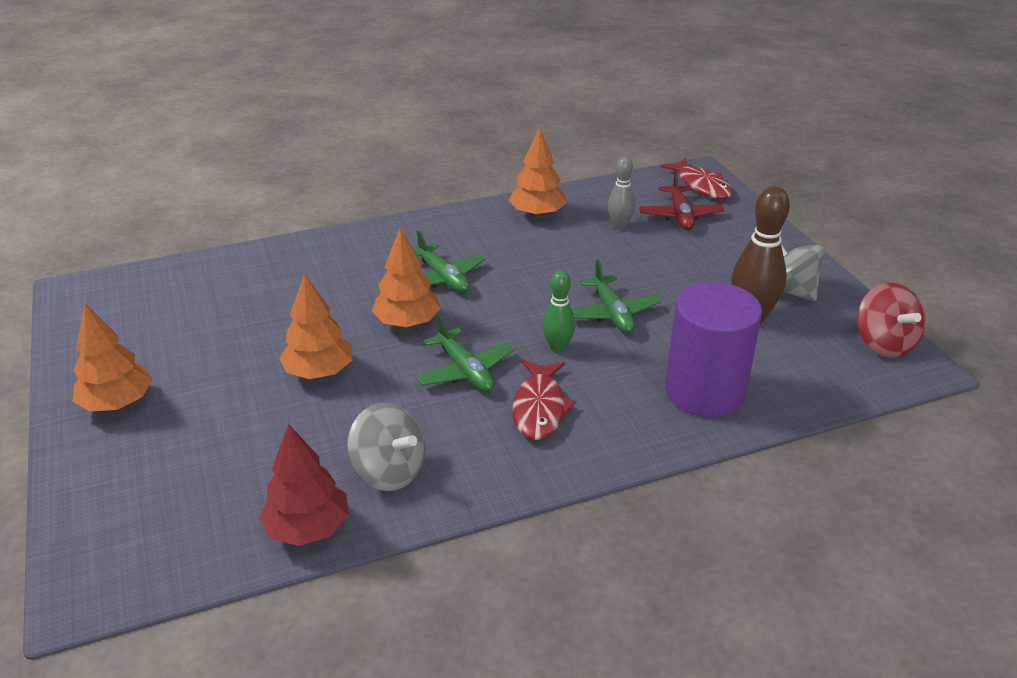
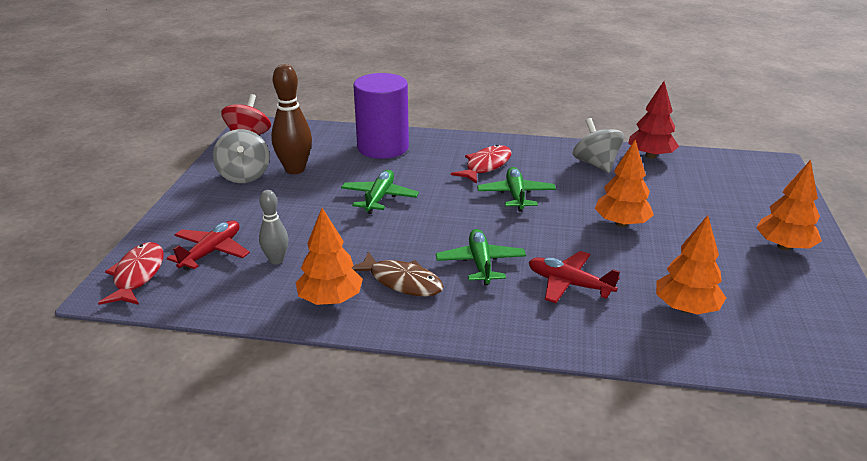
camera: 150 degrees left, 5 degrees down
(349, 285) = (569, 284): none -> red plane
(407, 322) = (536, 237): orange tree -> orange tree (686, 308)
(497, 242) = (402, 282): none -> brown fish
(558, 347) = (441, 190): green bowling pin -> none

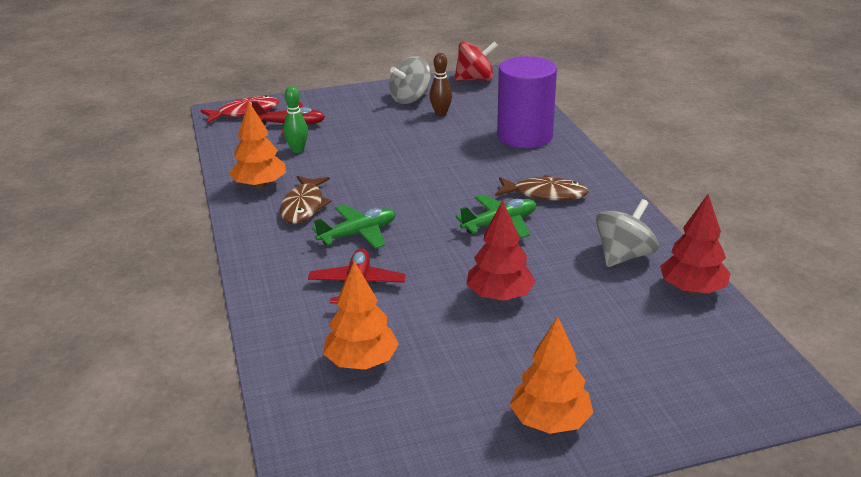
camera: 65 degrees right, 0 degrees up
(276, 260) = (297, 150): grey bowling pin -> green bowling pin
(295, 169) = (441, 113): brown bowling pin -> brown bowling pin, size x0.60
(379, 198) = (428, 161): green plane -> none
(486, 166) = (545, 194): red fish -> brown fish
(621, 223) = (500, 296): orange tree -> red tree

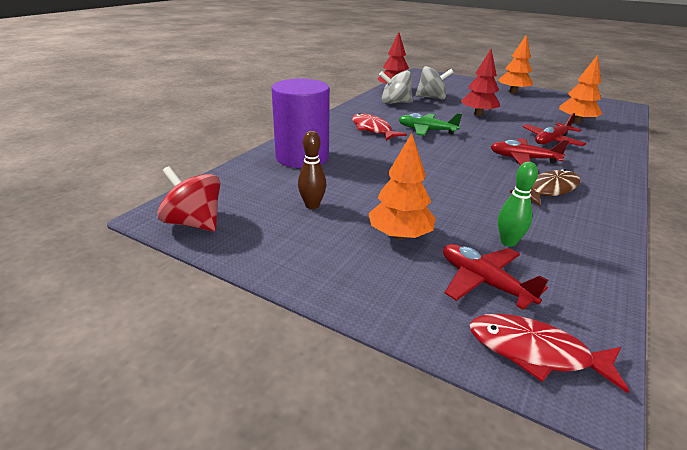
camera: 135 degrees left, 0 degrees up
(260, 185) = (580, 224): orange tree -> orange tree (399, 235)
(358, 234) = (523, 159): green plane -> red plane
(410, 99) = (300, 238): grey spinning top -> grey spinning top (431, 98)
(545, 194) = (372, 129): brown fish -> red fish

